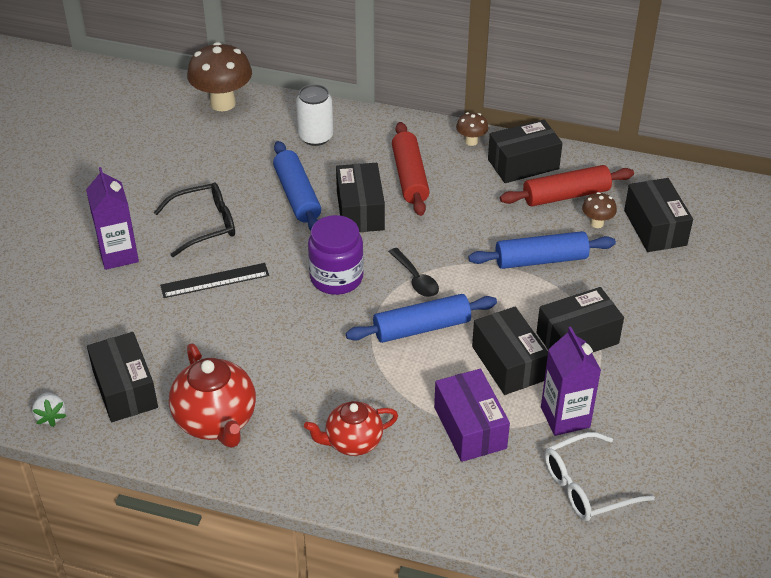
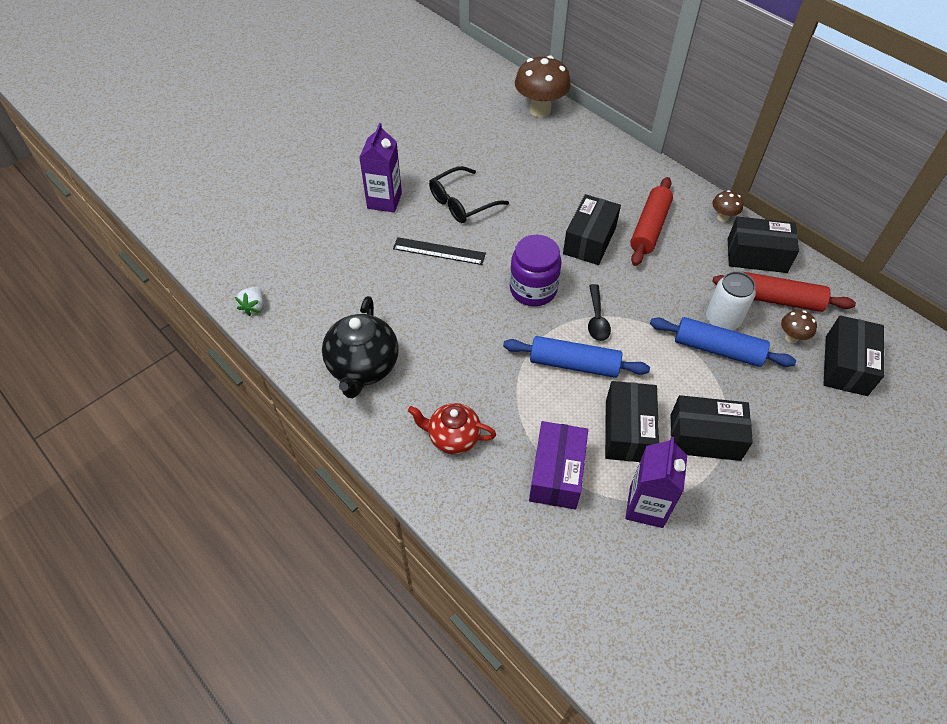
camera: 30 degrees right, 10 degrees up
(125, 389) = (317, 310): black box -> none
(205, 225) = (461, 203): black glasses -> black glasses turned 135 degrees clockwise
(216, 421) = (363, 367): red teapot -> black teapot
(297, 195) = (547, 207): blue rolling pin -> none
(315, 137) = (594, 164): white can -> white can (722, 320)
(587, 486) = (624, 583): white glasses -> none

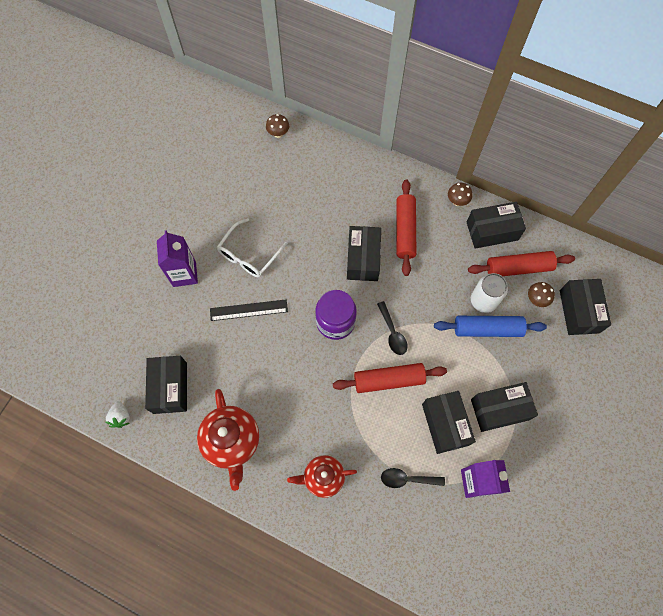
camera: 20 degrees left, 15 degrees up
(319, 296) = (170, 388): none -> black box
(363, 367) = (232, 441): black teapot -> red teapot
(461, 203) = (249, 255): black glasses -> white glasses
(540, 110) = (278, 134): brown mushroom -> brown mushroom, size x0.49
(556, 473) = (407, 479): purple box -> black spoon
(574, 364) = (389, 380): blue rolling pin -> red rolling pin

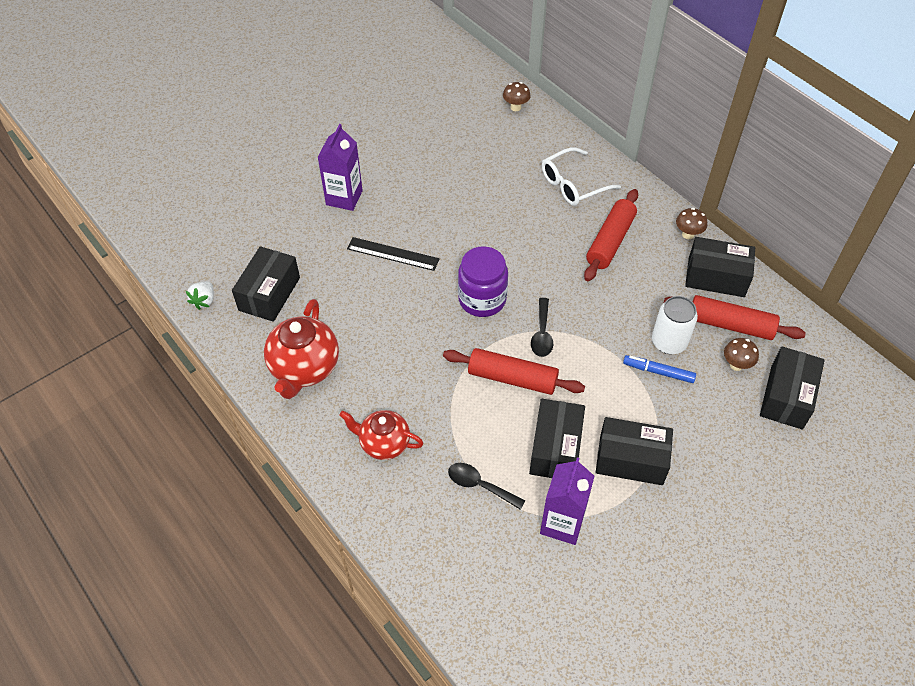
camera: 25 degrees right, 15 degrees down
(249, 255) = (422, 204): white glasses -> white glasses (573, 184)
(363, 259) = (546, 251): black box -> none
(487, 329) = (659, 372): blue rolling pin -> blue marker

